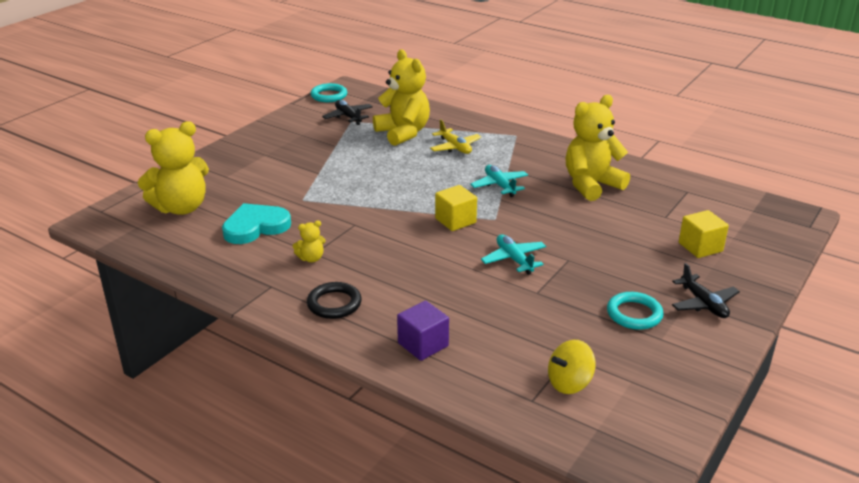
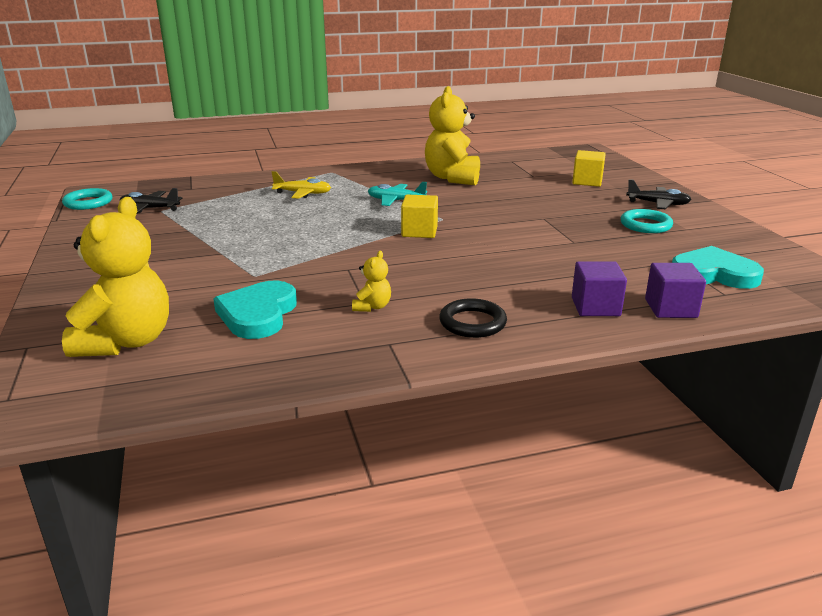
camera: 50 degrees left, 5 degrees down
(403, 133) = (234, 201): yellow teddy bear -> none
(465, 380) = (670, 308): none -> purple cube
(514, 259) = (515, 233): turquoise plane -> none
(569, 383) = (713, 274): yellow spinning top -> turquoise heart

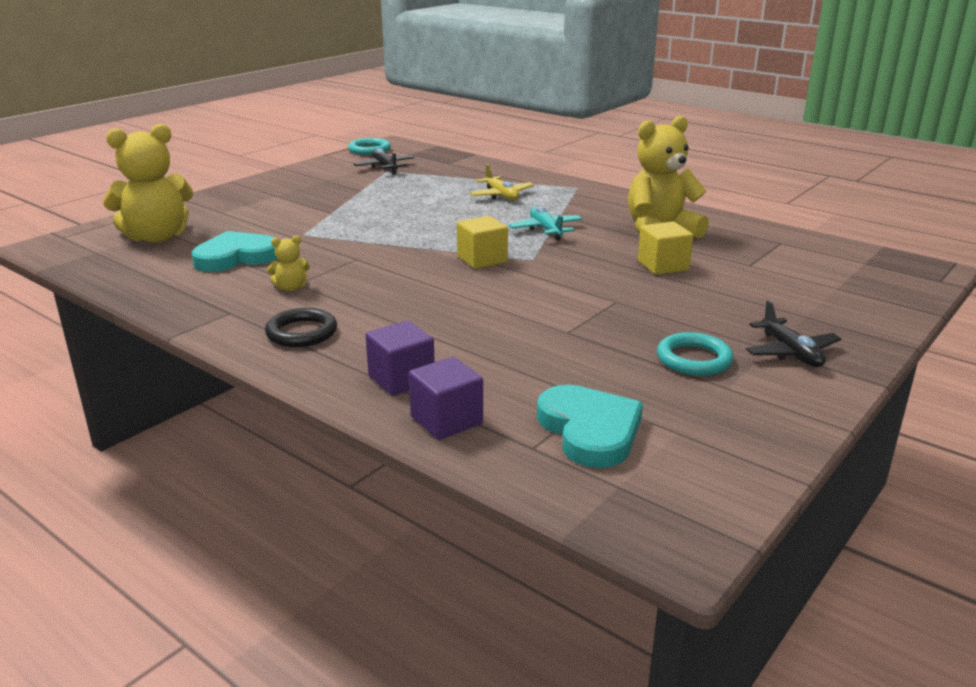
camera: 55 degrees right, 0 degrees up
(587, 181) = (792, 295): yellow cube -> yellow cube (663, 265)

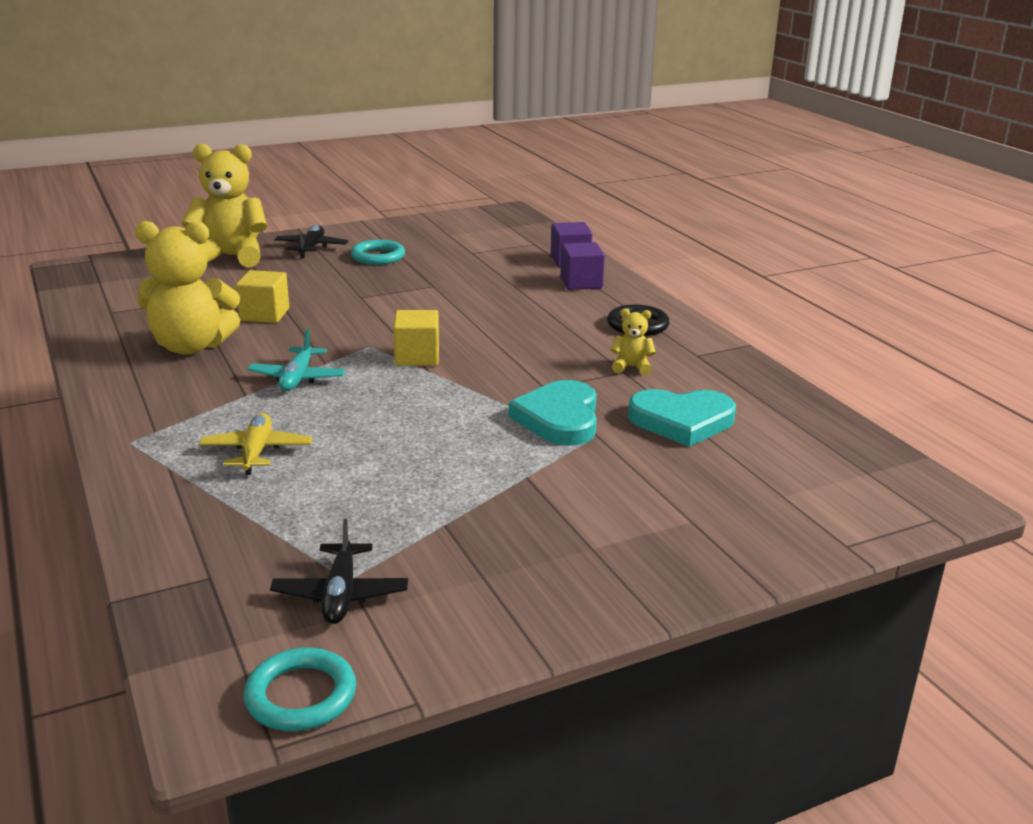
camera: 155 degrees left, 0 degrees up
(157, 237) = (788, 483): yellow teddy bear -> yellow teddy bear (231, 257)
(590, 430) = (494, 243): turquoise heart -> turquoise heart (559, 418)

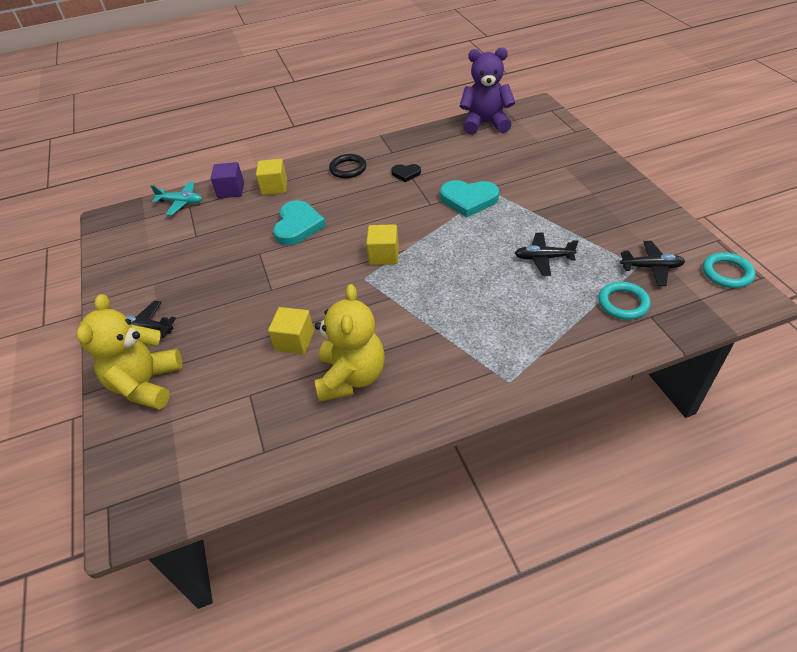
camera: 80 degrees left, 20 degrees up
(256, 452) = (517, 316): yellow plane -> none
(297, 378) = (412, 309): turquoise plane -> turquoise plane (181, 202)
(378, 256) = (185, 286): turquoise ring -> turquoise ring (623, 303)
(389, 481) = (543, 258): none -> black plane
(581, 283) = (274, 187): purple cube -> yellow cube
(631, 367) = (406, 174): yellow teddy bear -> black heart
(682, 421) = (470, 162): turquoise heart -> turquoise heart (298, 225)
(832, 438) = (485, 123): none -> purple teddy bear

